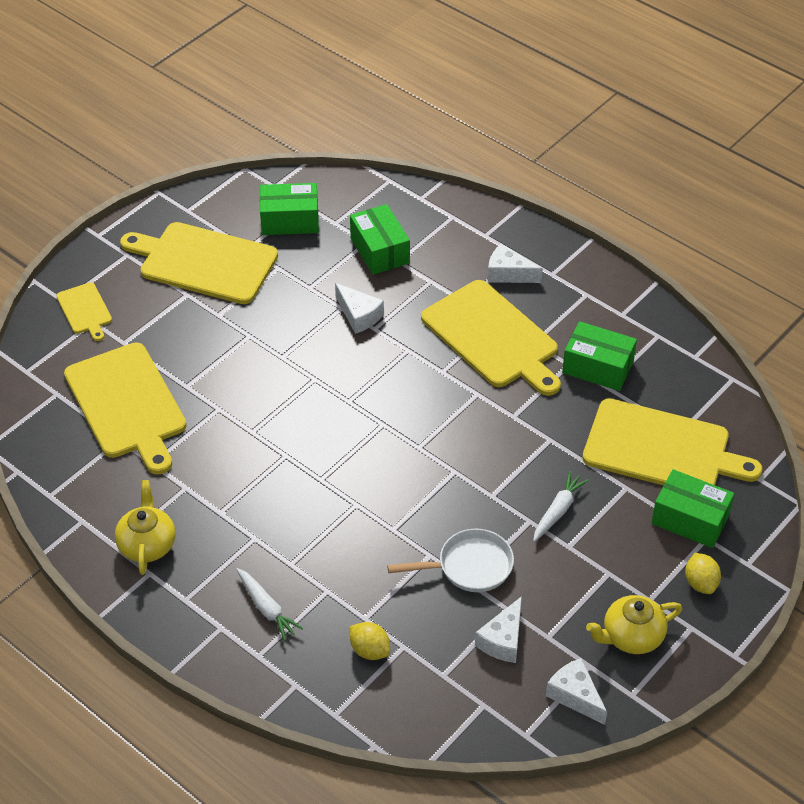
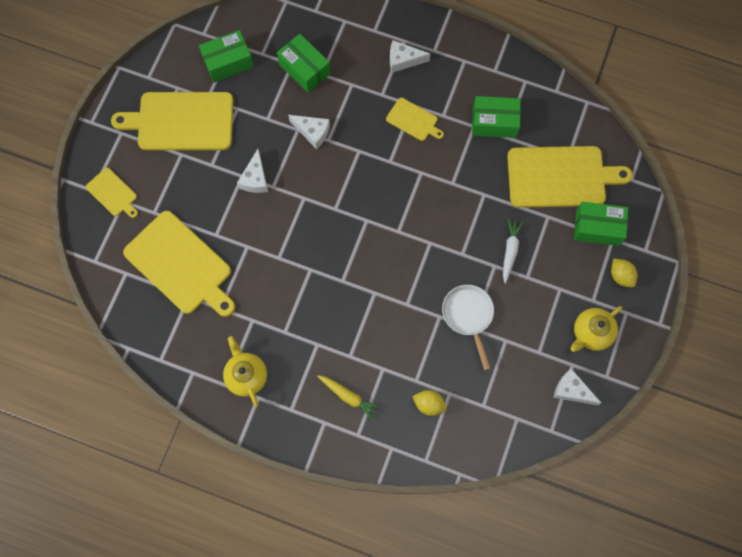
camera: 20 degrees left, 25 degrees up
(267, 608) = (348, 396): white carrot -> yellow carrot
(469, 566) = (468, 316): white pan -> white pan turned 75 degrees counterclockwise
(493, 337) = (413, 120): yellow cutting board -> yellow cutting board, size x0.49
(503, 640) = (511, 365): white cheese -> white cheese (255, 179)

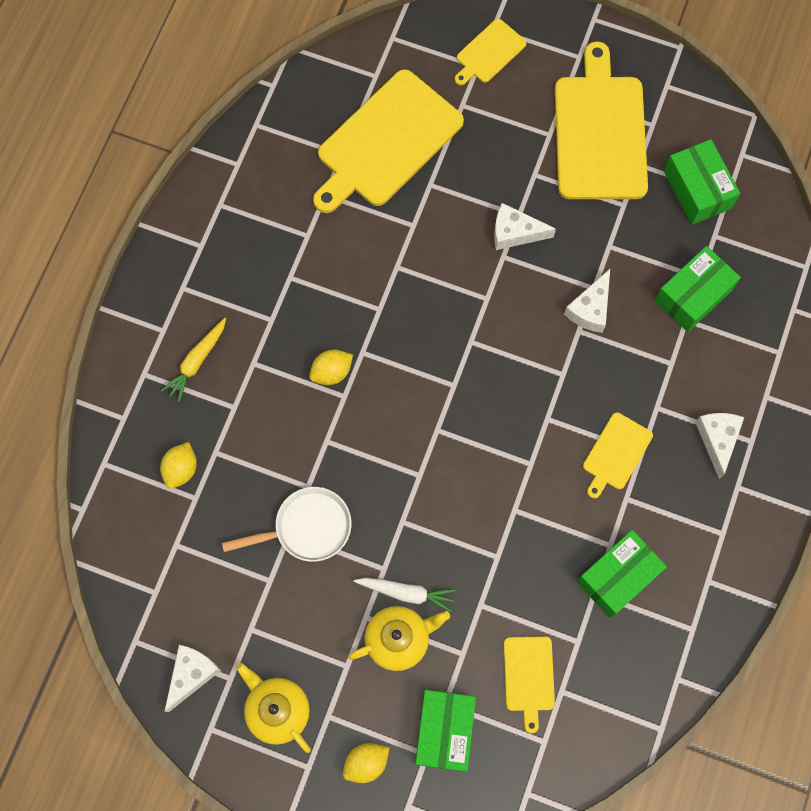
camera: 90 degrees right, 0 degrees up
(246, 375) = (231, 230): yellow teapot -> yellow teapot (398, 639)
(357, 301) = (331, 372): none -> yellow lemon
(494, 122) = (618, 576): green box -> green box turned 45 degrees clockwise
(560, 177) = (529, 677): yellow cutting board -> yellow cutting board, size x0.49

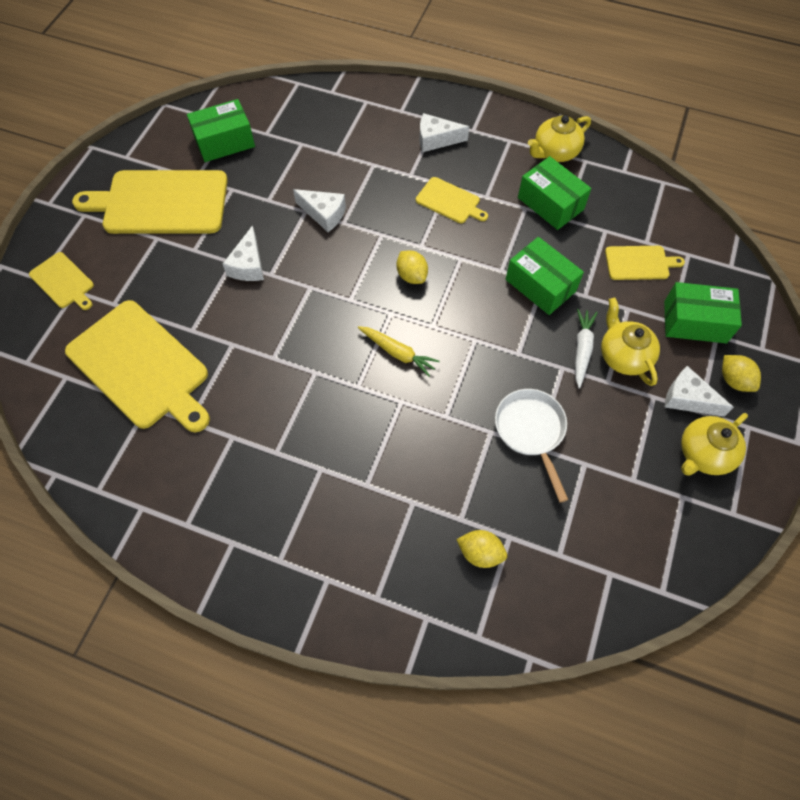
camera: 90 degrees left, 10 degrees down
(191, 674) = (685, 533): white cheese -> white cheese (687, 399)
(197, 361) = (363, 542): yellow carrot -> yellow carrot (398, 353)
(331, 372) = (377, 412): yellow lemon -> yellow lemon (411, 276)
(693, 295) = (316, 148): green box -> green box (540, 285)
(705, 591) = (555, 152): none -> yellow teapot

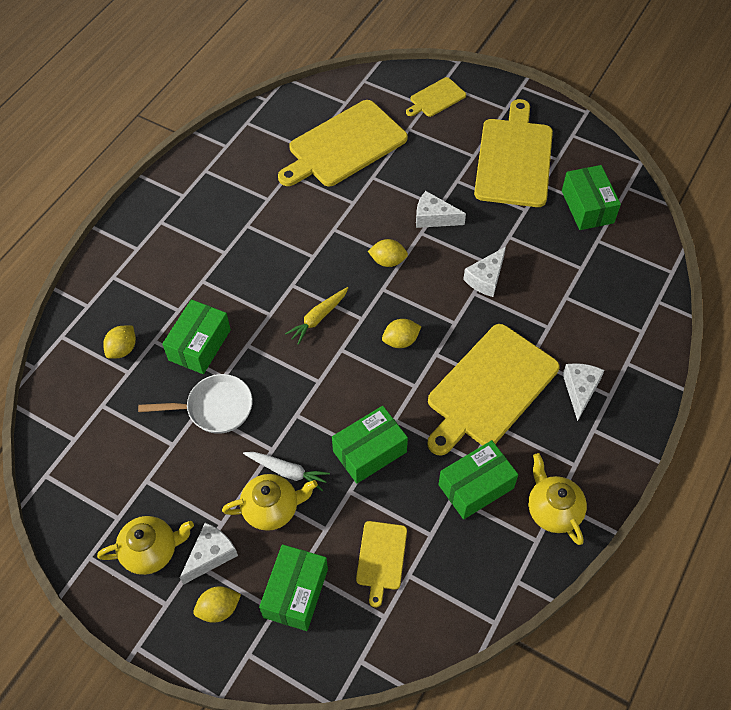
camera: 100 degrees right, 5 degrees down
(312, 299) = (388, 261): none -> yellow lemon
(450, 201) = (490, 388): yellow cutting board -> yellow cutting board, size x2.05
(456, 466) = (199, 345): none -> green box
(703, 454) = (151, 551): yellow teapot -> yellow teapot turned 105 degrees clockwise

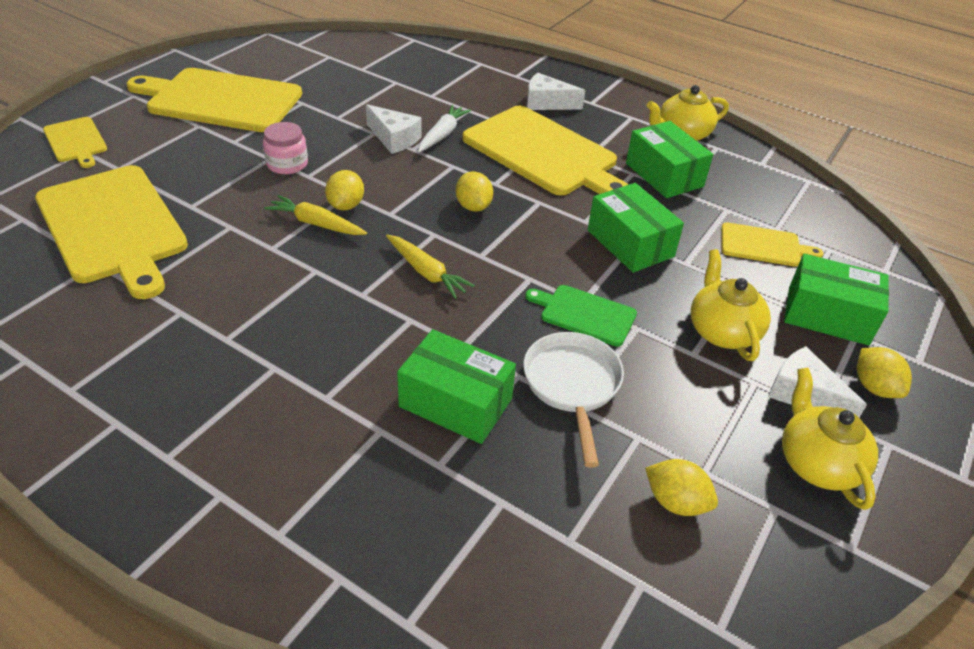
camera: 90 degrees left, 15 degrees down
(123, 349) = (452, 512): yellow lemon -> yellow lemon (675, 502)
(283, 417) = (584, 314): none -> green cutting board
(287, 472) = (667, 314): white carrot -> white carrot (442, 135)
(363, 248) = (316, 224): none -> yellow carrot
(433, 218) = (287, 164): white cheese -> pink jar
(587, 207) = (314, 68): green box -> none

